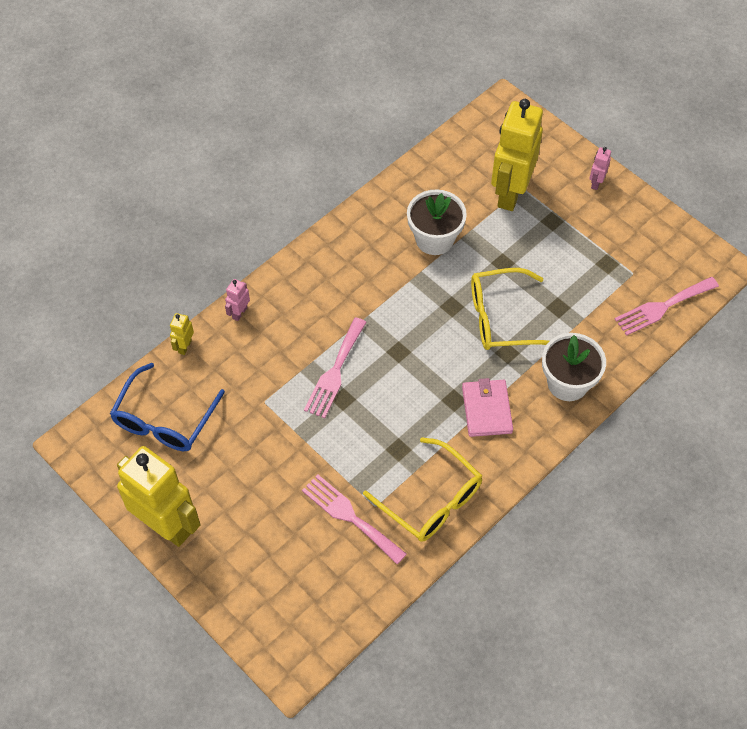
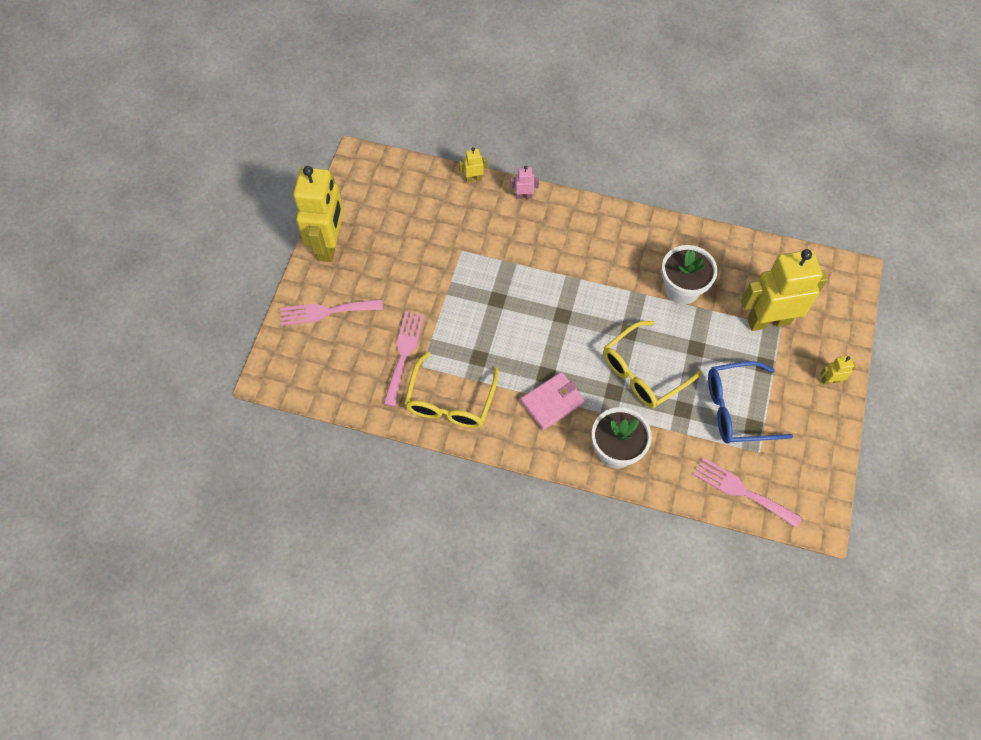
camera: 60 degrees right, 5 degrees up
(164, 420) = (408, 199): blue glasses -> blue glasses (737, 409)
(335, 372) = (516, 282): pink fork -> pink fork (326, 311)
(501, 318) = (643, 372): yellow glasses -> yellow glasses turned 90 degrees counterclockwise
(596, 183) = (830, 380): pink robot -> yellow robot

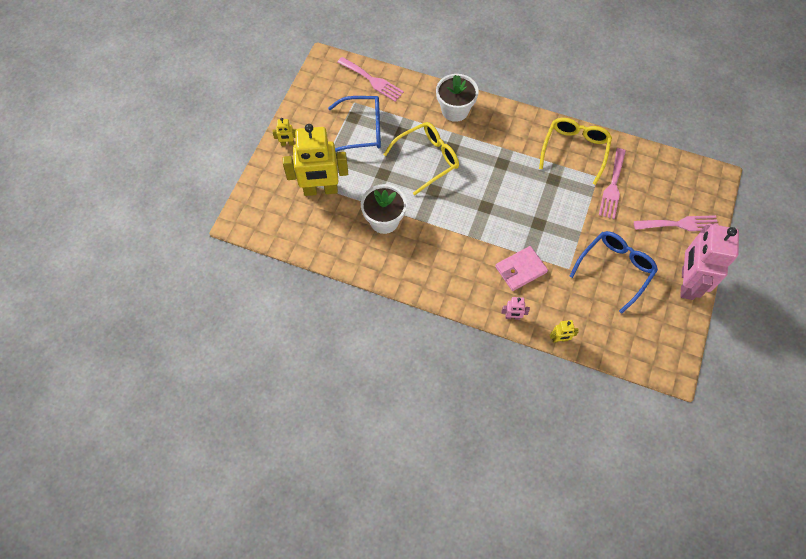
camera: 175 degrees left, 0 degrees up
(329, 244) = (687, 283): yellow robot -> pink robot
(409, 253) = (615, 269): none -> blue glasses
(552, 402) = (498, 144): pink wallet -> pink wallet (520, 269)

